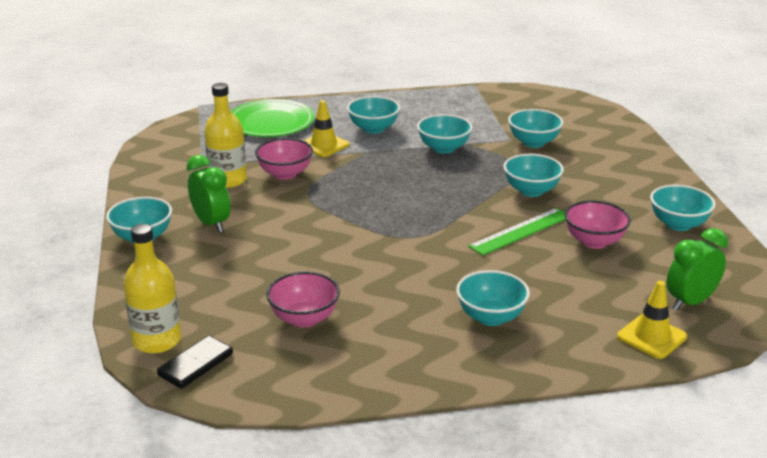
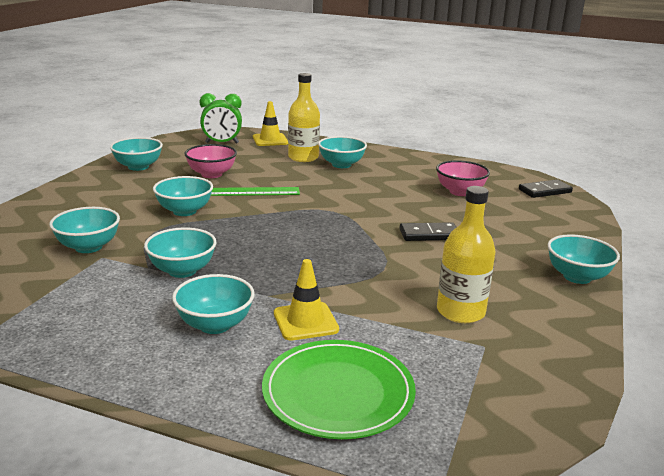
camera: 150 degrees left, 5 degrees down
(157, 340) = (570, 207): yellow bottle -> yellow bottle (303, 157)
(211, 224) = (501, 269): green clock -> none
(285, 174) = (388, 298): pink bowl -> none
(295, 240) = (429, 234): none -> black domino

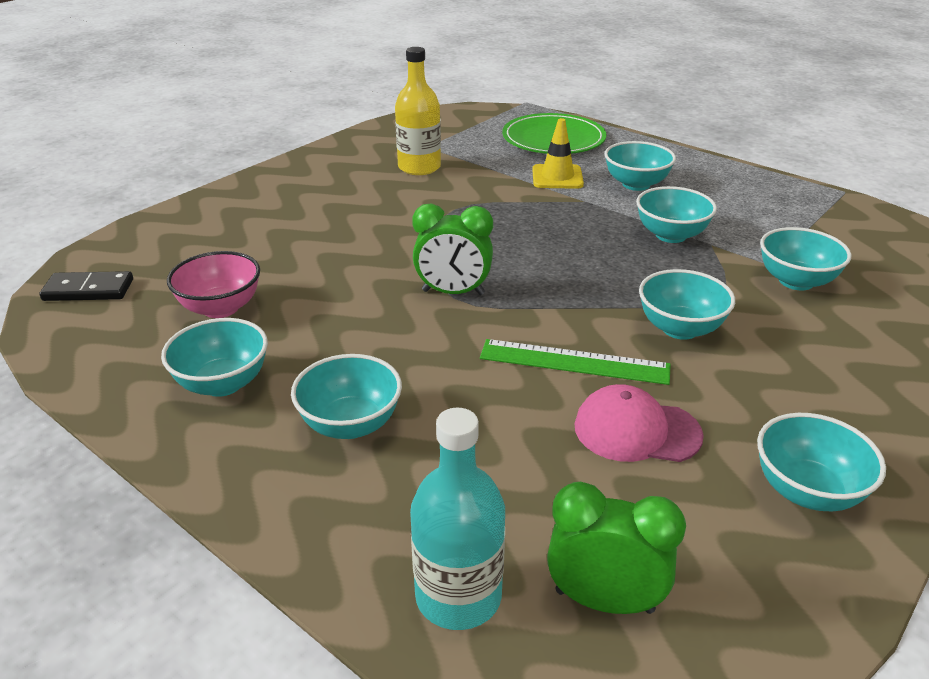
camera: 160 degrees left, 10 degrees up
(211, 174) = (636, 430): pink bowl -> pink cap
(270, 140) = (458, 596): yellow traffic cone -> turquoise bottle
(303, 157) = (415, 471): yellow bottle -> none
(335, 213) = (453, 292): none -> green clock
(429, 234) = (360, 241): black domino -> none
(577, 277) = (272, 178): turquoise bowl -> turquoise bowl (223, 383)

